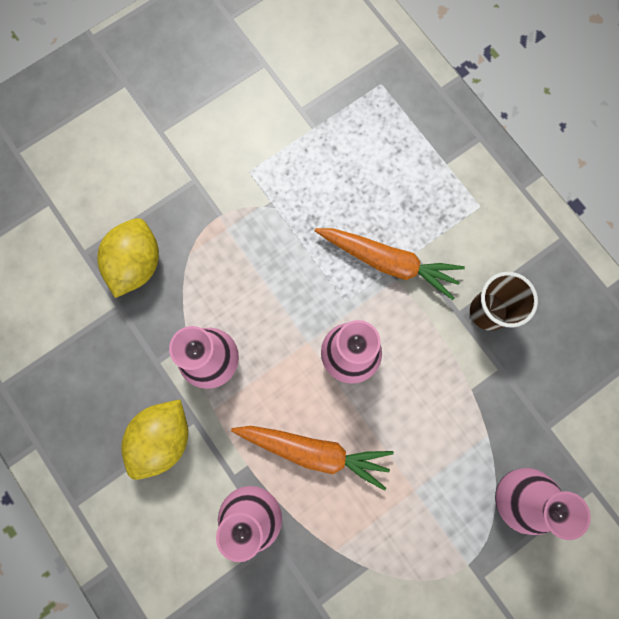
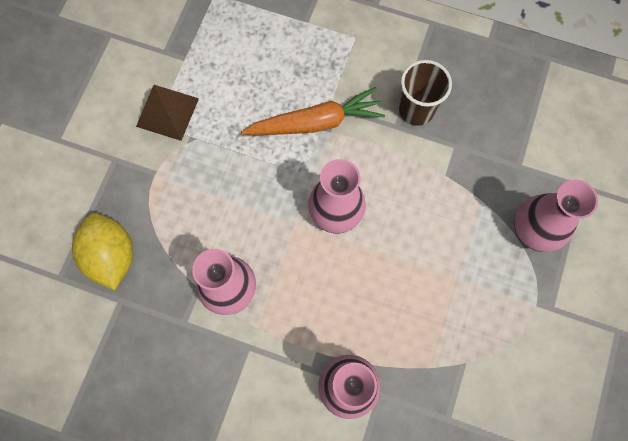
camera: 35 degrees left, 5 degrees down
(163, 438) = (232, 379): yellow lemon -> none
(266, 167) = (167, 112): none -> brown pyramid
(314, 451) = (361, 303): orange carrot -> none

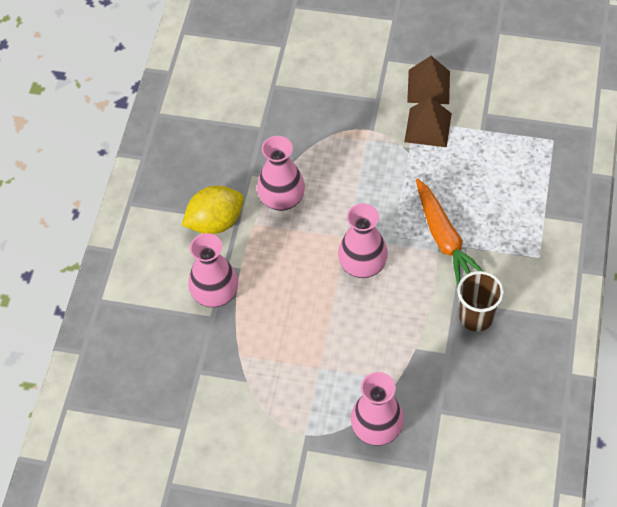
camera: 85 degrees right, 15 degrees down
(111, 101) = (428, 86): none -> brown pyramid
(112, 256) = (295, 115): yellow lemon -> yellow lemon (215, 222)

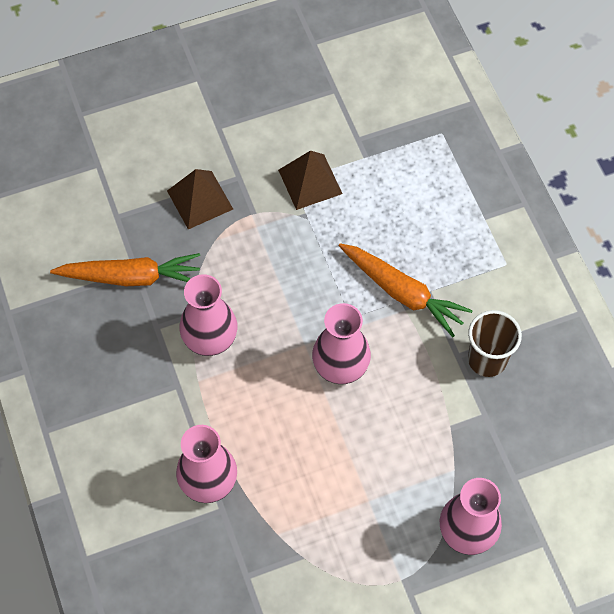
camera: 35 degrees left, 5 degrees up
(215, 222) = (155, 401): yellow lemon -> none
(255, 131) = (131, 277): none -> orange carrot
(428, 86) = (282, 136): brown pyramid -> brown pyramid (200, 200)

